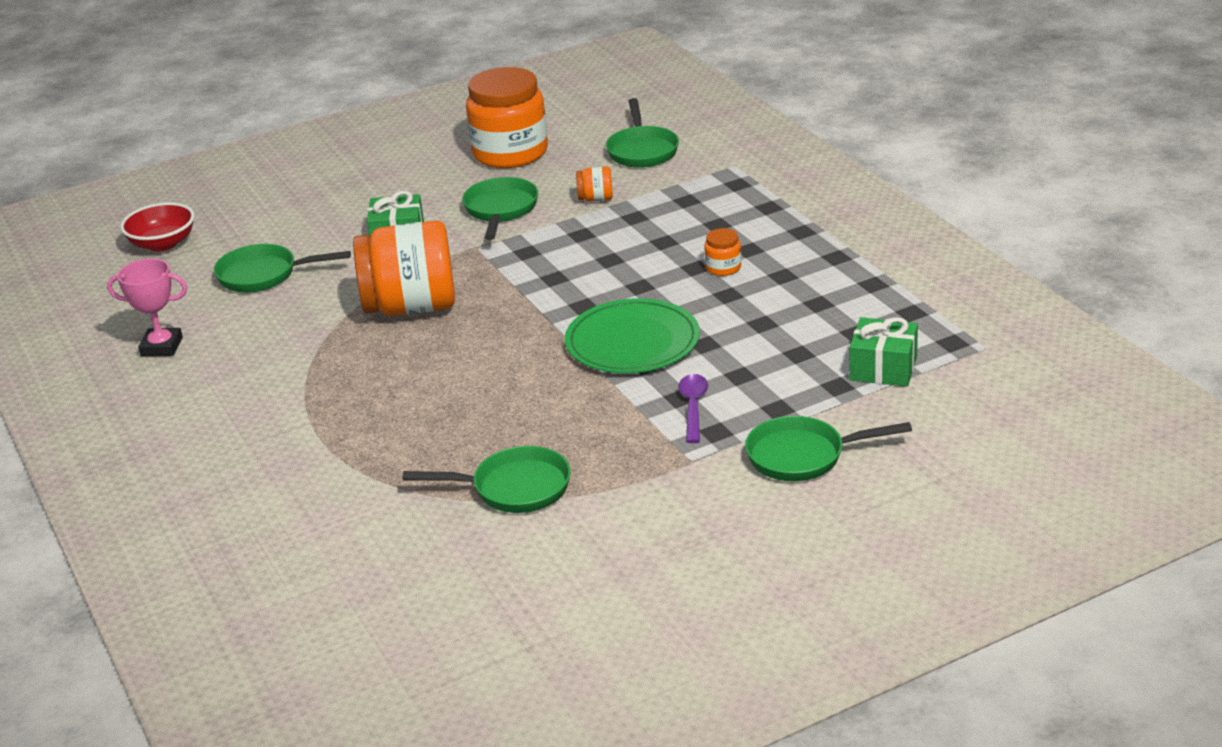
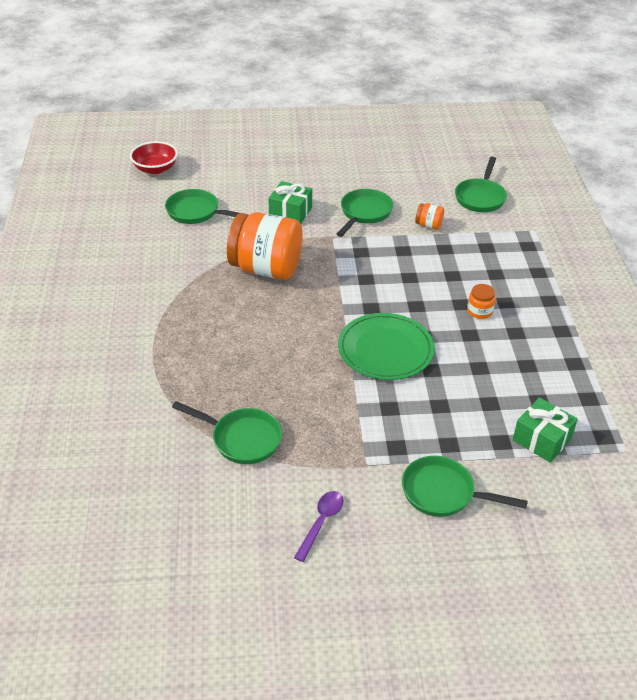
camera: 20 degrees right, 10 degrees up
(161, 347) = (108, 244): pink trophy -> none
(510, 153) = (396, 171): orange jar -> none
(693, 407) = (394, 420): purple spoon -> purple spoon (321, 522)

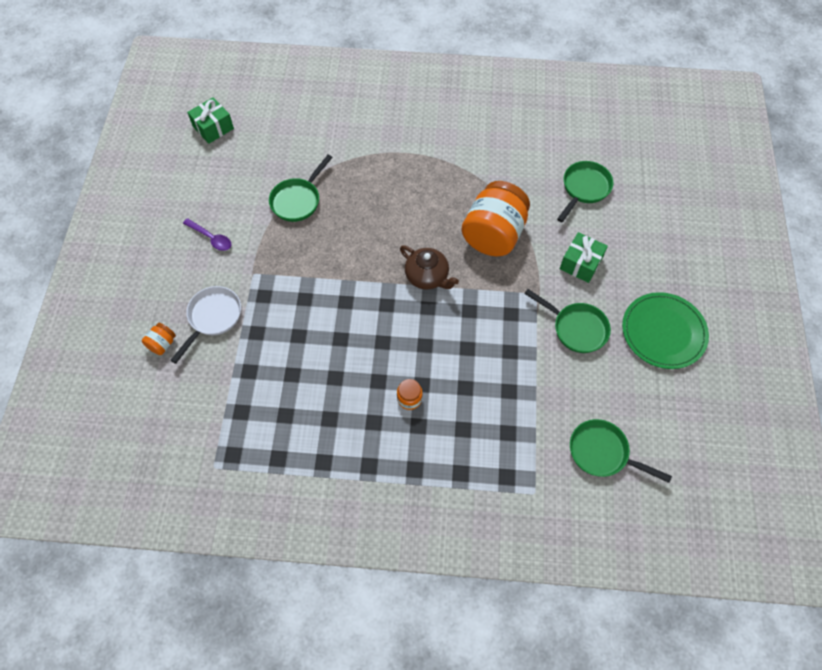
camera: 100 degrees right, 20 degrees up
(155, 169) = (659, 160): red bowl -> none
(331, 312) = (427, 276): none -> brown teapot
(385, 349) = (372, 309): green plate -> green plate (663, 332)
(428, 225) = (551, 385): orange jar -> orange jar (162, 344)
(443, 493) = (212, 318): green pan -> white pan
(542, 439) = (243, 403): green gift -> green gift (213, 127)

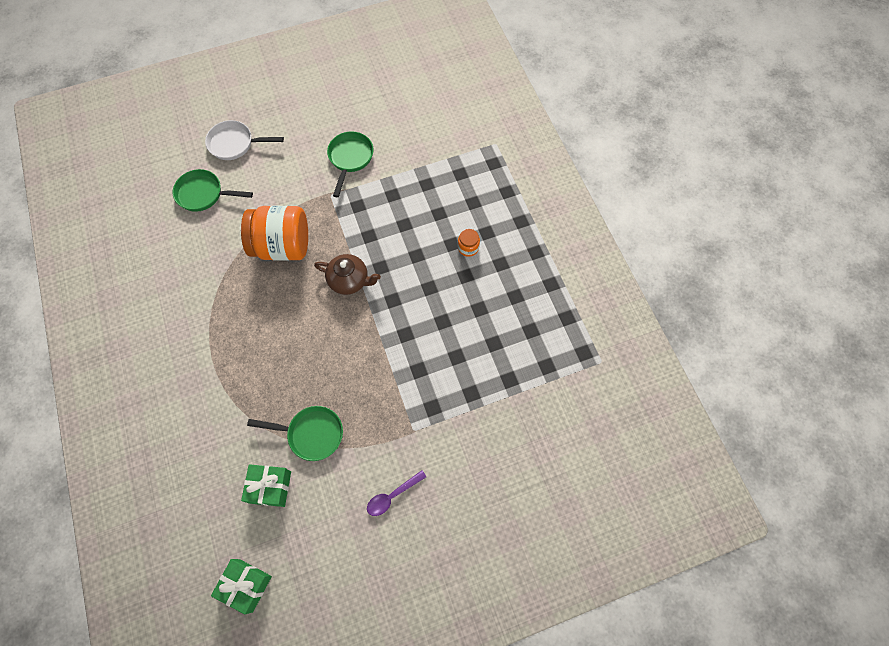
camera: 115 degrees left, 5 degrees up
(162, 344) = (524, 472): orange jar -> none
(211, 238) = (392, 496): purple spoon -> purple spoon turned 135 degrees counterclockwise
(212, 318) = (476, 441): white pan -> white pan (235, 144)
(427, 276) = (349, 280): brown teapot -> brown teapot turned 90 degrees clockwise
(581, 263) = (286, 173): green gift -> green gift (270, 487)
(602, 453) = (444, 114): green pan -> none
(663, 332) = (327, 104): green plate -> none

